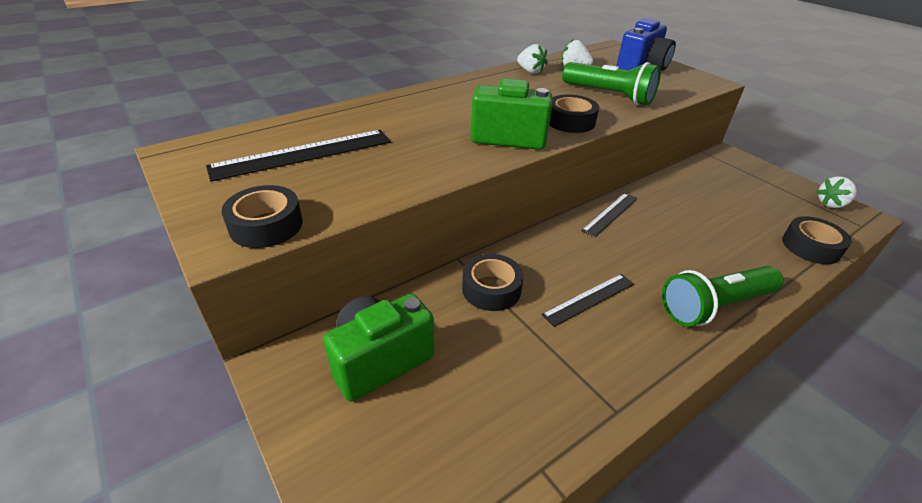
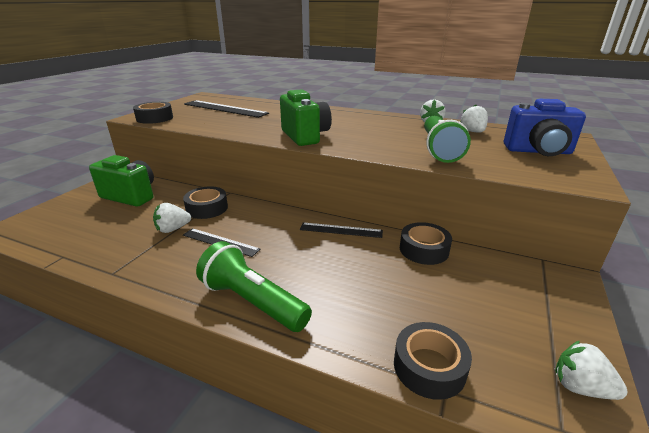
camera: 60 degrees right, 10 degrees down
(530, 332) = (173, 229): none -> white strawberry
(570, 121) = (361, 146): black tape -> black tape (424, 249)

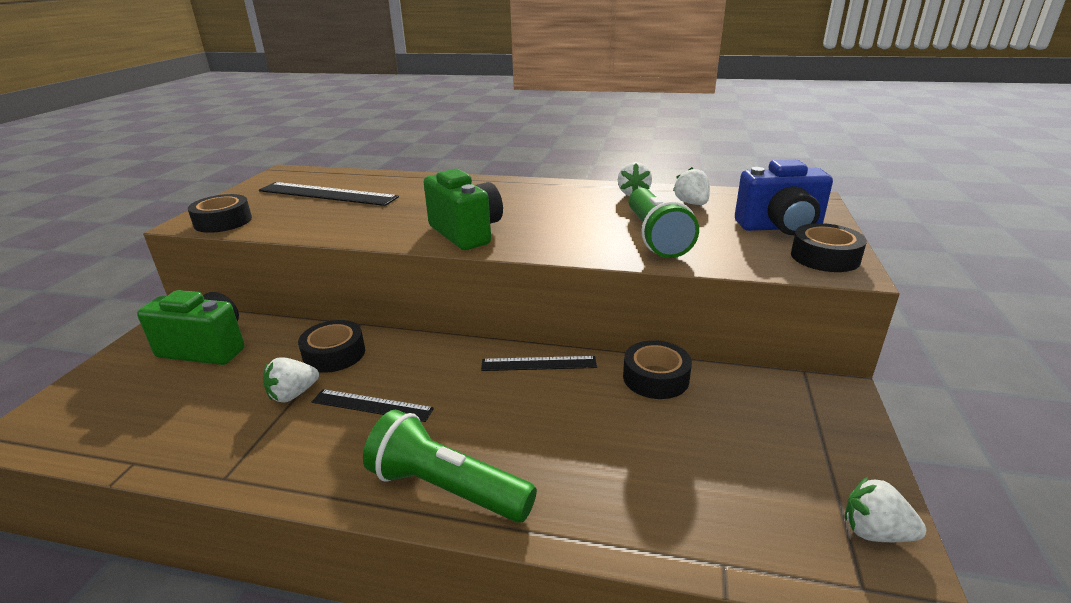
camera: 10 degrees left, 0 degrees up
(429, 367) = (698, 538): black tape -> black tape (825, 257)

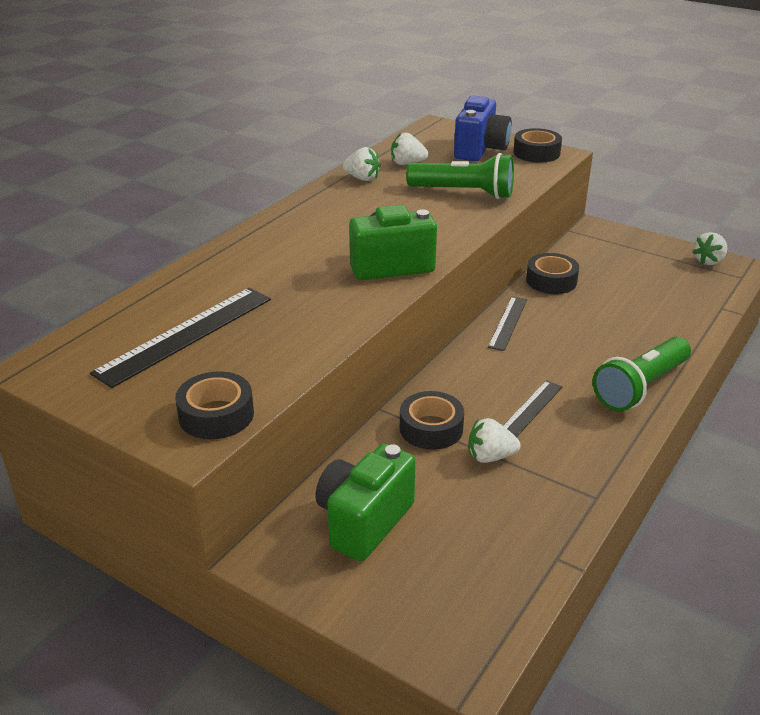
camera: 70 degrees left, 5 degrees up
(293, 394) = (490, 456): white strawberry -> white strawberry turned 105 degrees clockwise

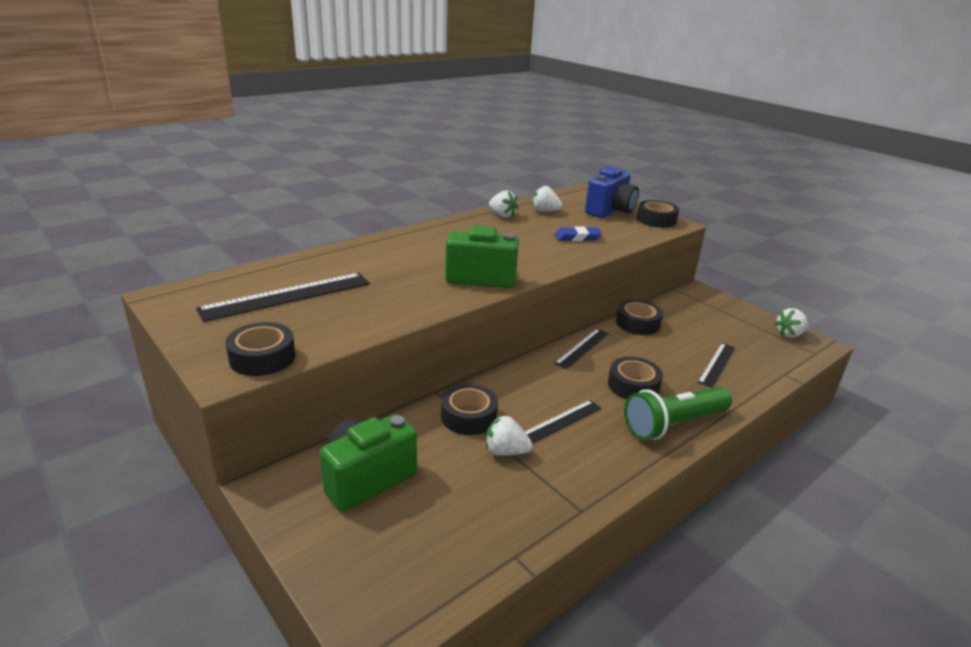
camera: 15 degrees right, 5 degrees down
(464, 192) = (577, 237): green flashlight -> blue eraser
(581, 354) = (633, 386): none -> black tape
(653, 311) = (717, 364): none -> black ruler

